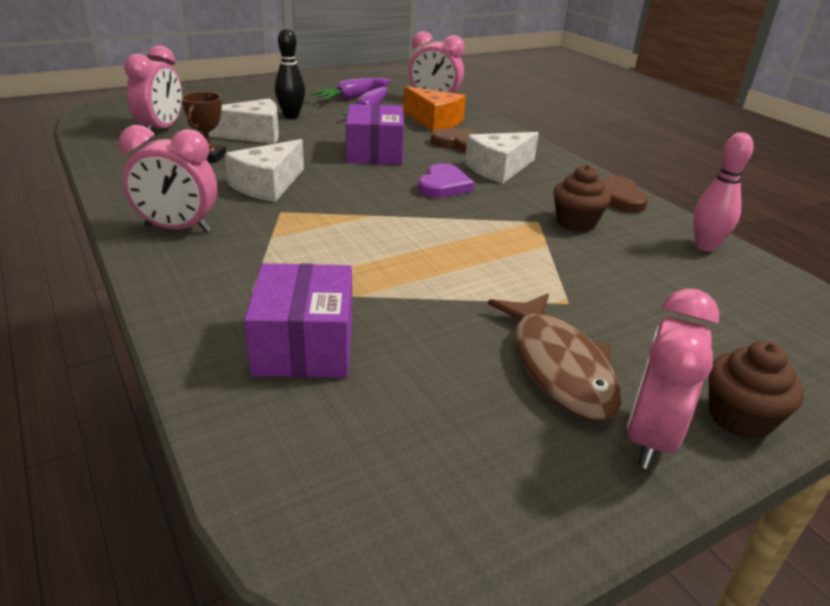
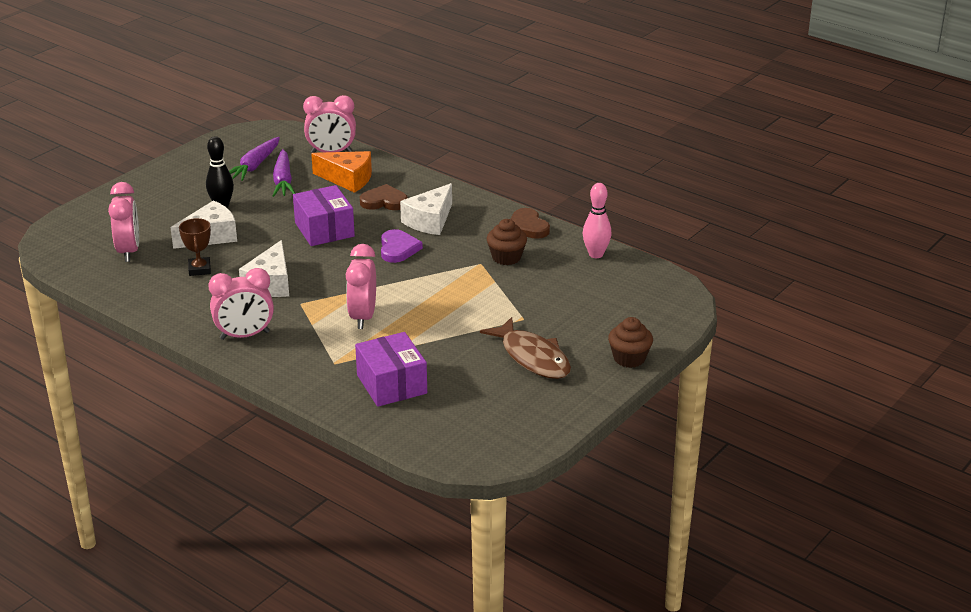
camera: 20 degrees left, 0 degrees up
(649, 437) = (588, 379): pink clock -> pink clock (362, 317)

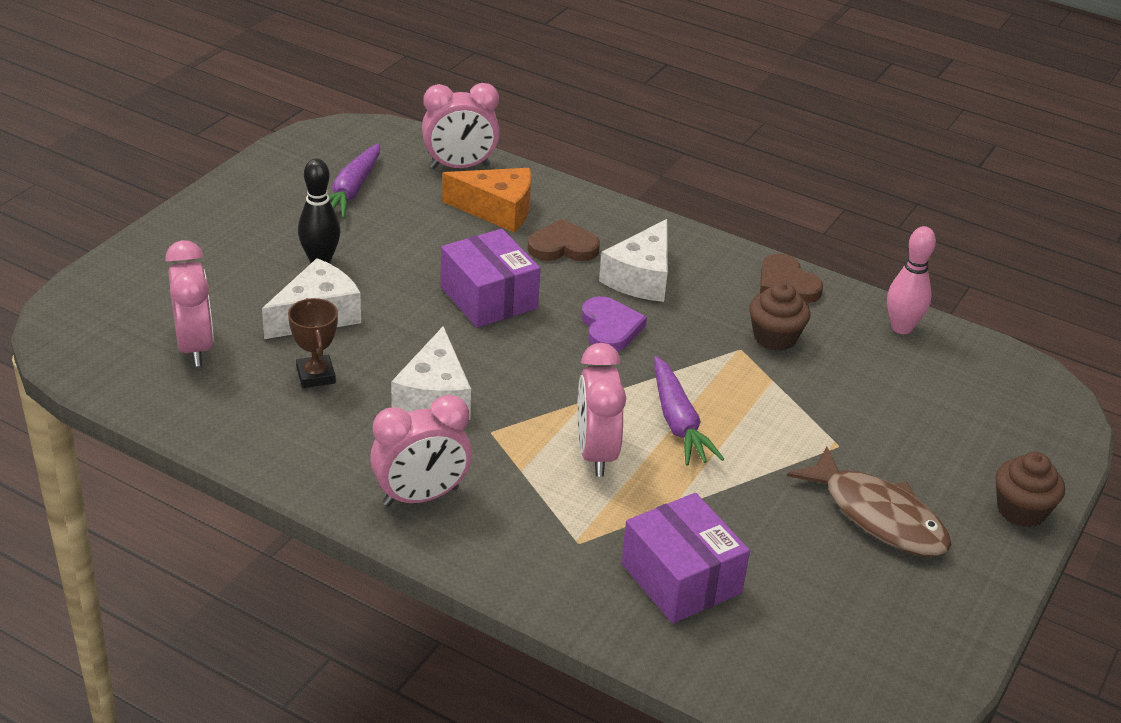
camera: 10 degrees left, 5 degrees up
(283, 181) = (402, 215): purple carrot -> purple carrot (678, 422)

